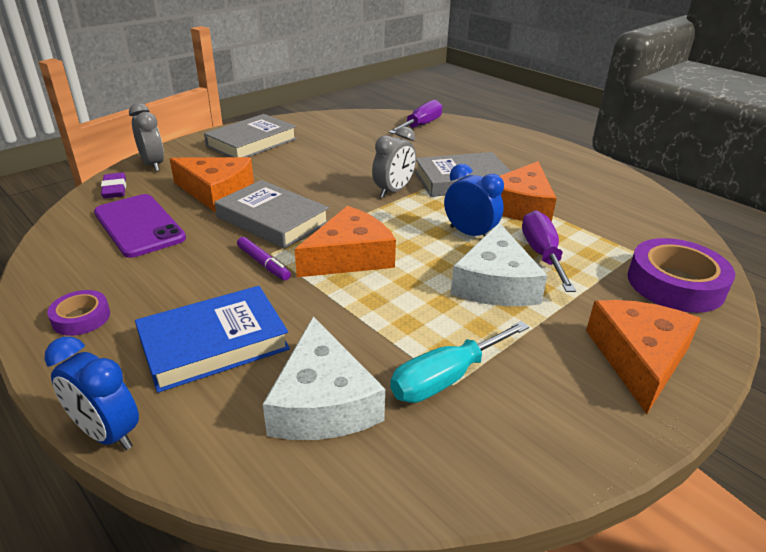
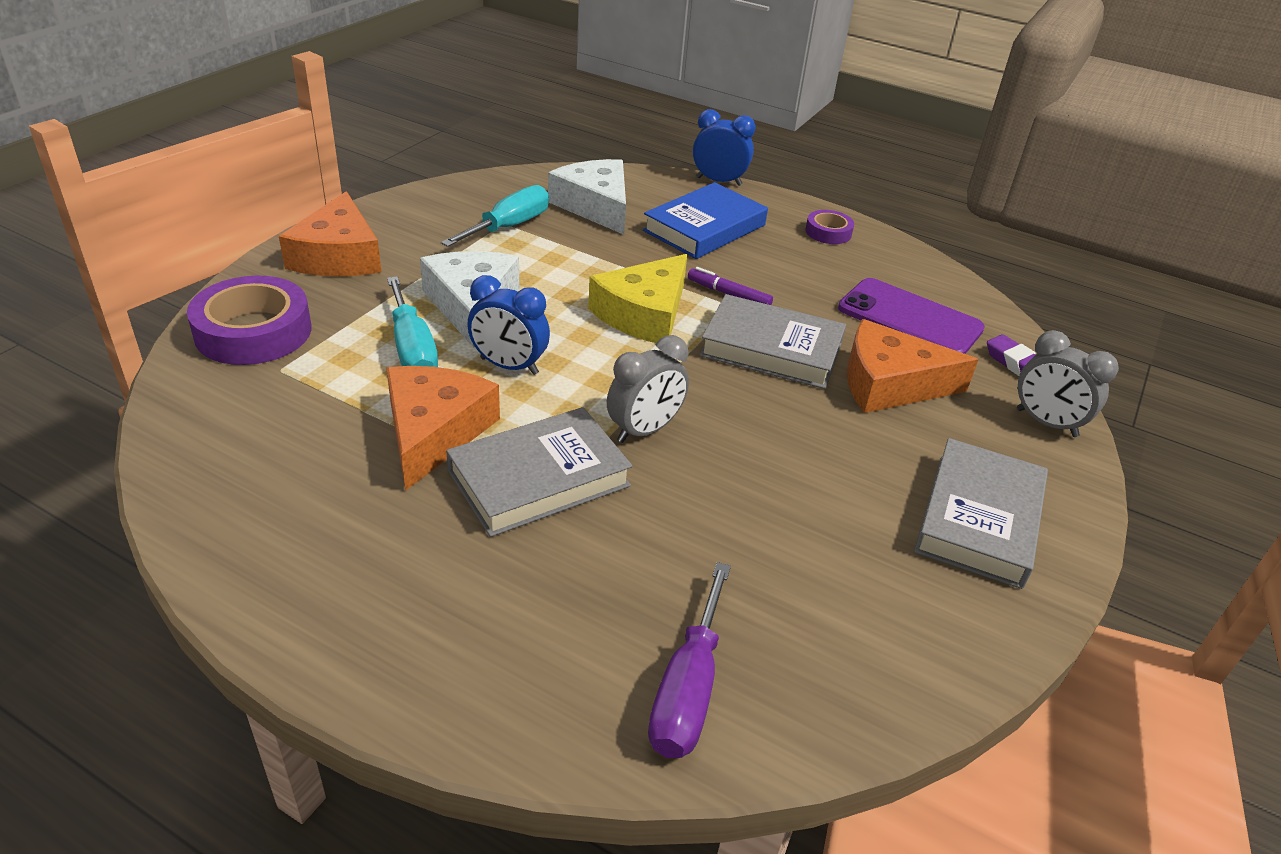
camera: 160 degrees right, 5 degrees up
(350, 257) = (644, 314): orange cheese -> yellow cheese
(393, 191) = (644, 430): grey clock -> grey clock turned 150 degrees counterclockwise
(542, 254) = (412, 349): purple screwdriver -> turquoise screwdriver

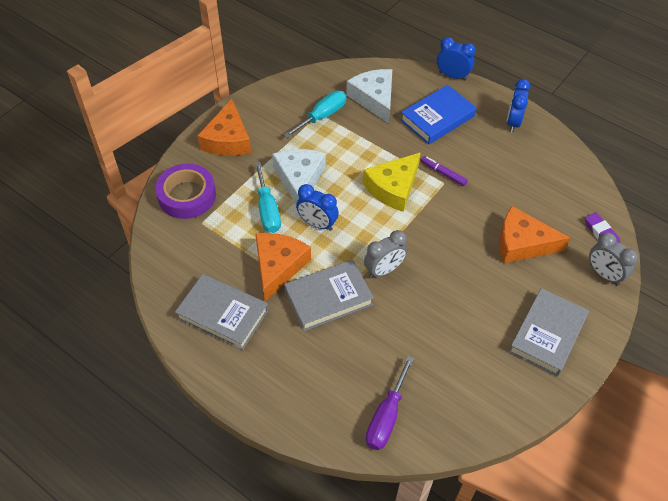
camera: 10 degrees right, 15 degrees up
(771, 349) = (460, 216): grey book -> grey book (223, 314)
(828, 232) = (513, 122): purple tape -> blue clock
(909, 319) = (546, 195): purple phone -> none

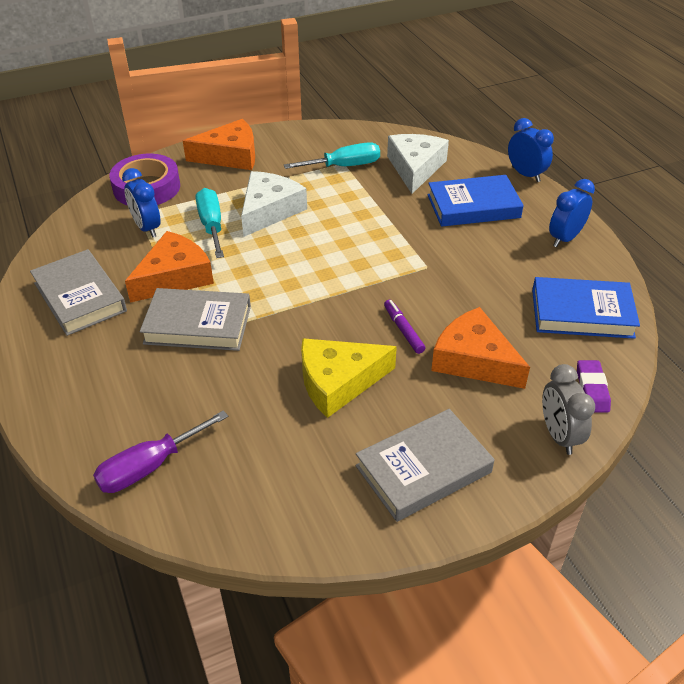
camera: 30 degrees right, 10 degrees down
(227, 139) = (230, 156): orange cheese -> orange cheese turned 135 degrees counterclockwise
(267, 210) = (211, 225): turquoise screwdriver -> turquoise screwdriver turned 150 degrees clockwise
(317, 224) = (250, 255): blue clock -> blue clock (147, 228)
(384, 270) = (282, 323): grey clock -> none
(393, 188) = (363, 252): yellow cheese -> yellow cheese (338, 382)
(443, 173) = (435, 258): purple marker -> purple marker (403, 330)
(560, 179) = (582, 313): none -> blue book

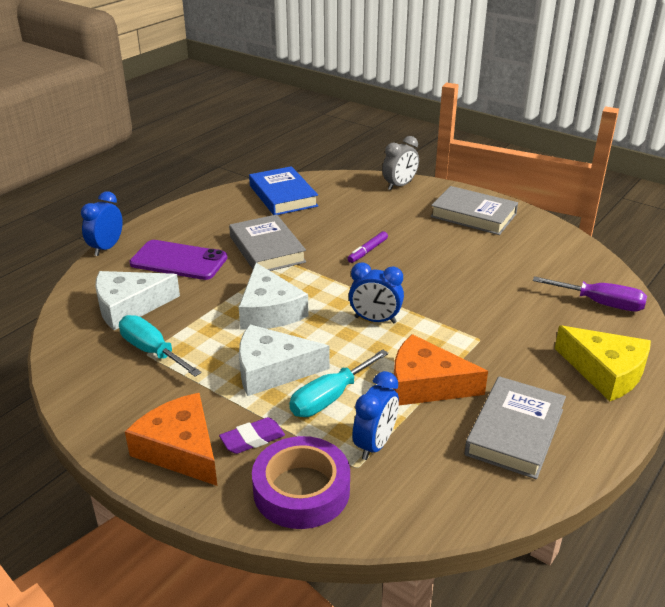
camera: 120 degrees left, 10 degrees down
(198, 325) = (465, 342): grey book -> grey book (267, 249)
(338, 382) = (444, 260): yellow cheese -> yellow cheese (605, 372)
(348, 232) = (269, 311): none -> white cheese
(473, 206) = (179, 261): blue book -> purple phone
(474, 360) = (368, 220): orange cheese -> none
(565, 238) = (197, 215): blue clock -> blue clock (375, 320)
(592, 389) = (352, 183): purple eraser -> purple eraser (252, 439)

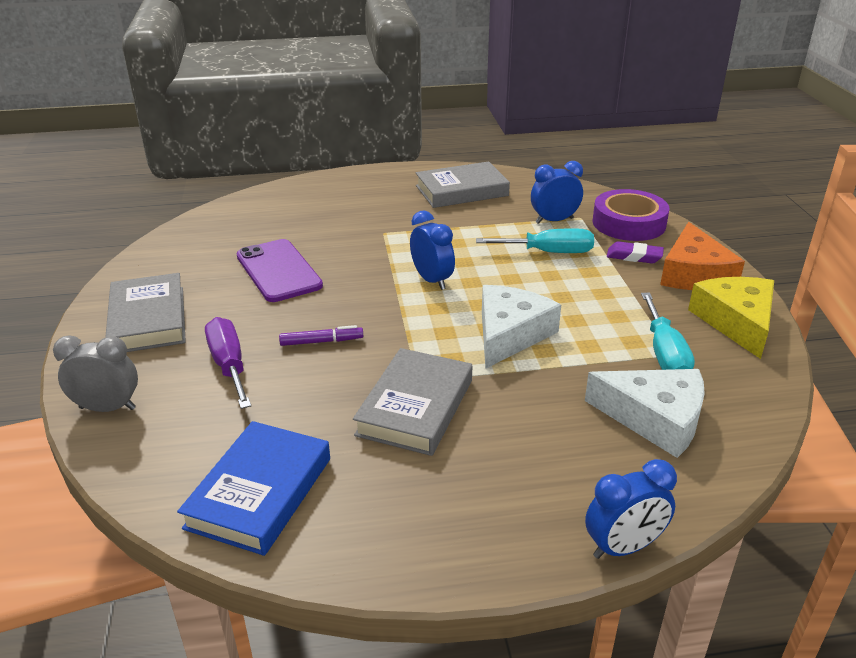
camera: 135 degrees left, 0 degrees up
(179, 261) = (539, 454): purple phone -> purple phone (278, 271)
(272, 370) = (569, 287): white cheese -> none
(426, 384) = (470, 229): orange cheese -> none
(601, 304) = (257, 210): purple screwdriver -> purple screwdriver (229, 365)
(605, 372) = (351, 186): yellow cheese -> yellow cheese (736, 322)

